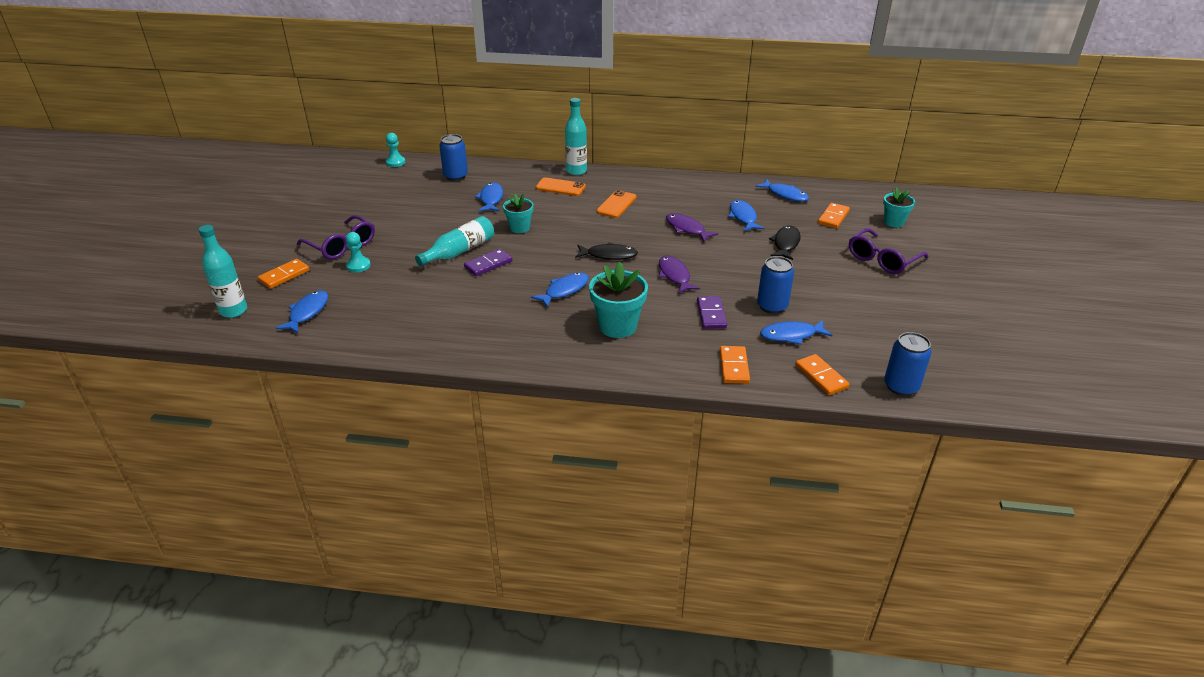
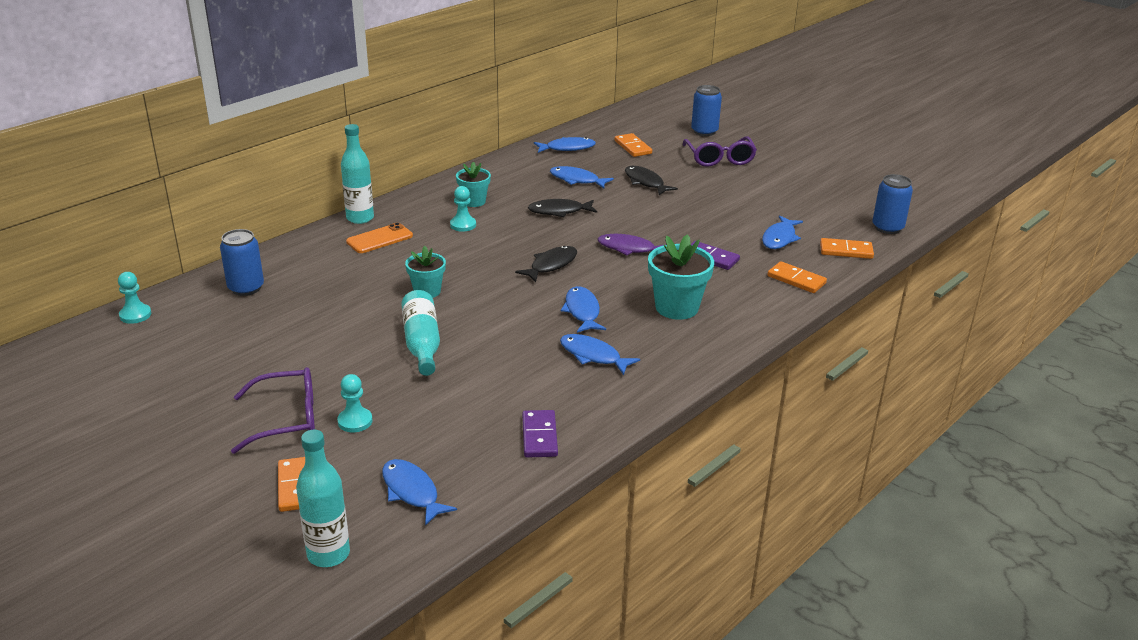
camera: 55 degrees left, 5 degrees down
(488, 264) = (474, 335): purple domino -> purple domino (539, 436)
(491, 199) = (337, 285): blue fish -> blue fish (593, 356)
(616, 204) = (463, 225): orange phone -> turquoise pawn
(686, 229) = (559, 211): purple fish -> black fish
(772, 306) = (730, 228): blue can -> blue can (704, 131)
(893, 222) = (673, 130): turquoise flower pot -> turquoise flower pot (474, 201)

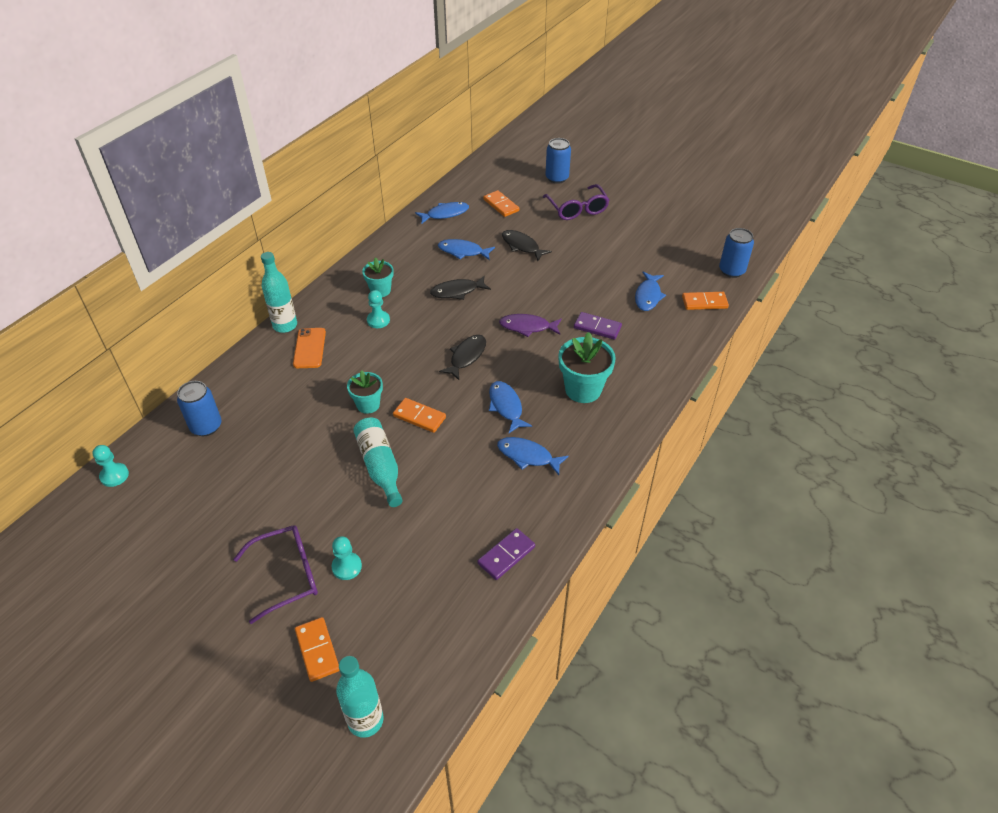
camera: 10 degrees left, 15 degrees up
(379, 239) = (309, 348): orange phone -> orange phone turned 45 degrees counterclockwise
(412, 492) = (417, 637): blue fish -> none
(539, 436) = (506, 555): purple domino -> purple domino turned 60 degrees clockwise
(796, 280) = (672, 342): orange domino -> orange domino (419, 417)

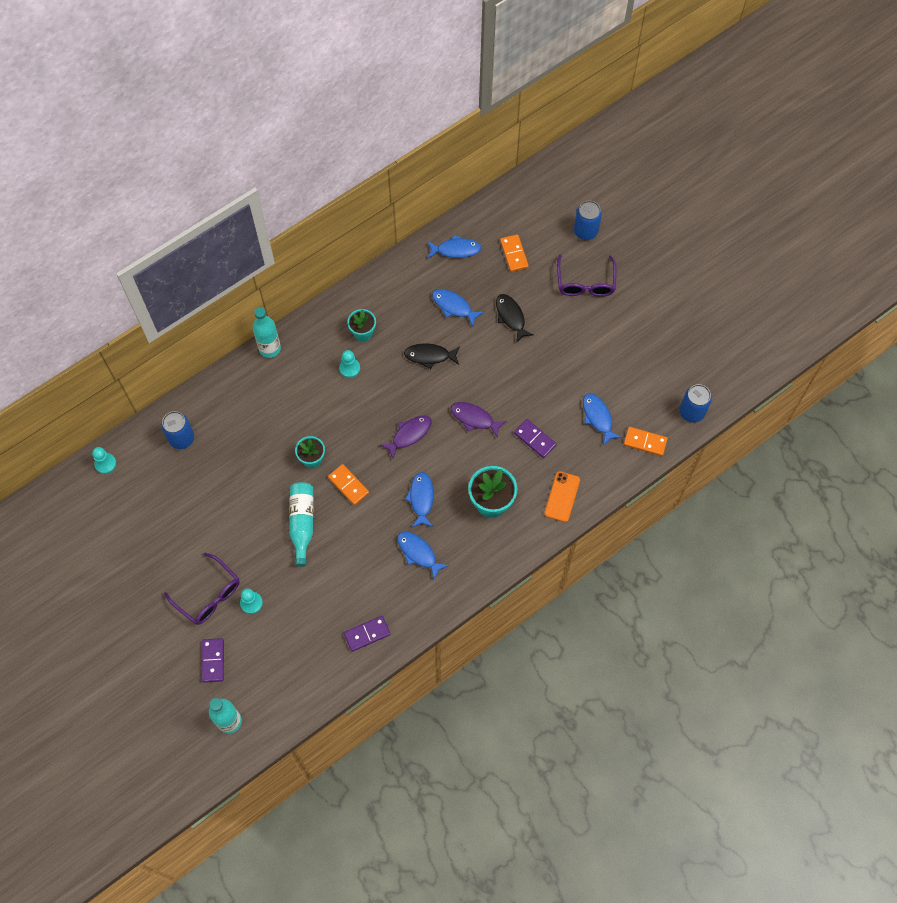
camera: 20 degrees right, 20 degrees up
(288, 575) = (209, 595): purple glasses -> purple glasses turned 45 degrees clockwise
(309, 348) = (283, 381): orange phone -> orange phone (562, 496)
(317, 650) = (213, 661): orange domino -> purple domino
(466, 357) = (409, 435): black fish -> purple fish
(648, 296) = (598, 417): blue fish -> blue fish turned 120 degrees clockwise

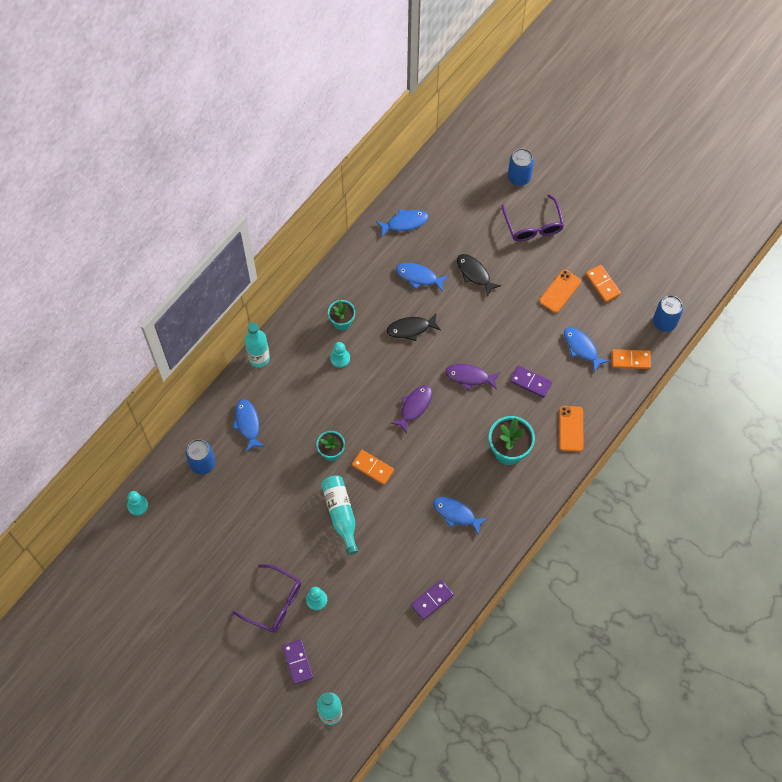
camera: 15 degrees left, 0 degrees up
(421, 498) = (443, 463): blue fish -> blue fish (247, 424)
(514, 254) = (459, 214): orange domino -> orange domino (602, 284)
(592, 355) = (560, 291): none -> orange phone

